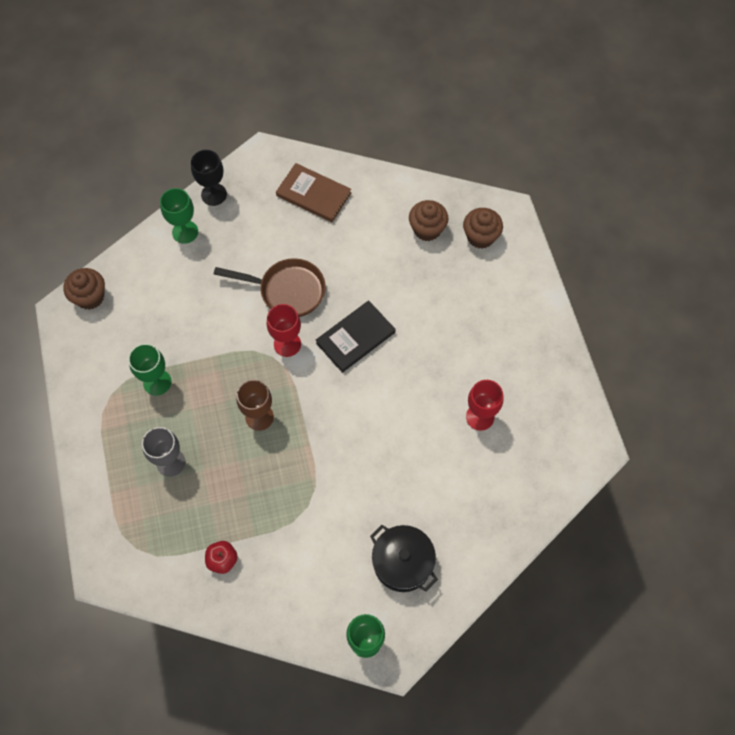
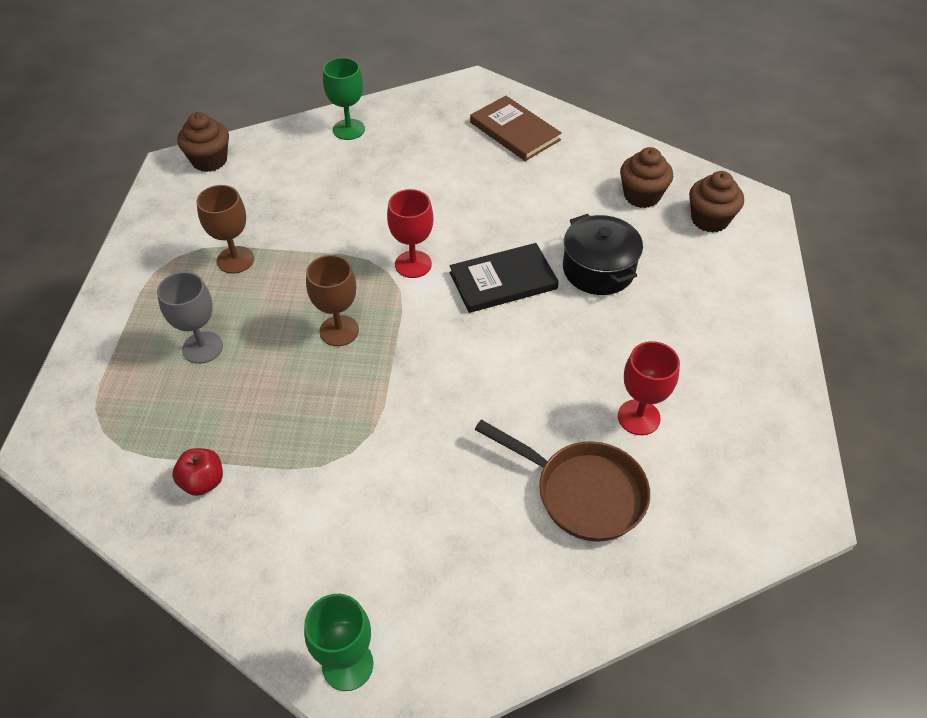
camera: 20 degrees right, 15 degrees down
(157, 382) = (235, 260): green goblet -> brown goblet
(214, 194) = (399, 105): black goblet -> none
(287, 291) = (439, 212): brown pan -> brown pan (582, 492)
(402, 563) = (451, 571): black pot -> black pot (598, 269)

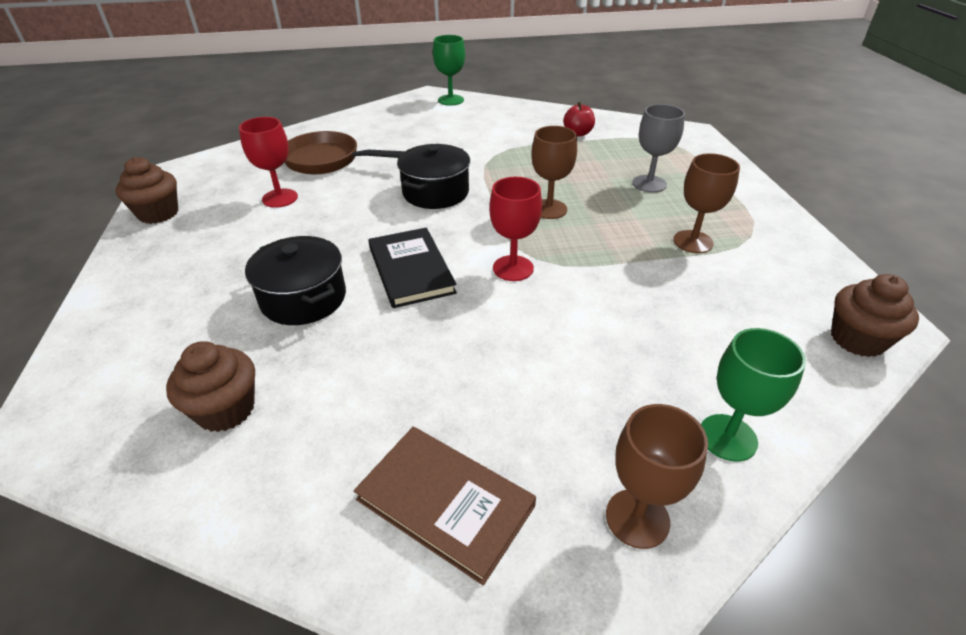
camera: 165 degrees right, 10 degrees down
(422, 110) = (637, 518): none -> brown goblet
(452, 386) = (435, 192): none -> black pot
(503, 280) = (411, 270): black book -> black book turned 75 degrees counterclockwise
(709, 219) = (132, 390): brown cupcake -> brown cupcake (158, 213)

